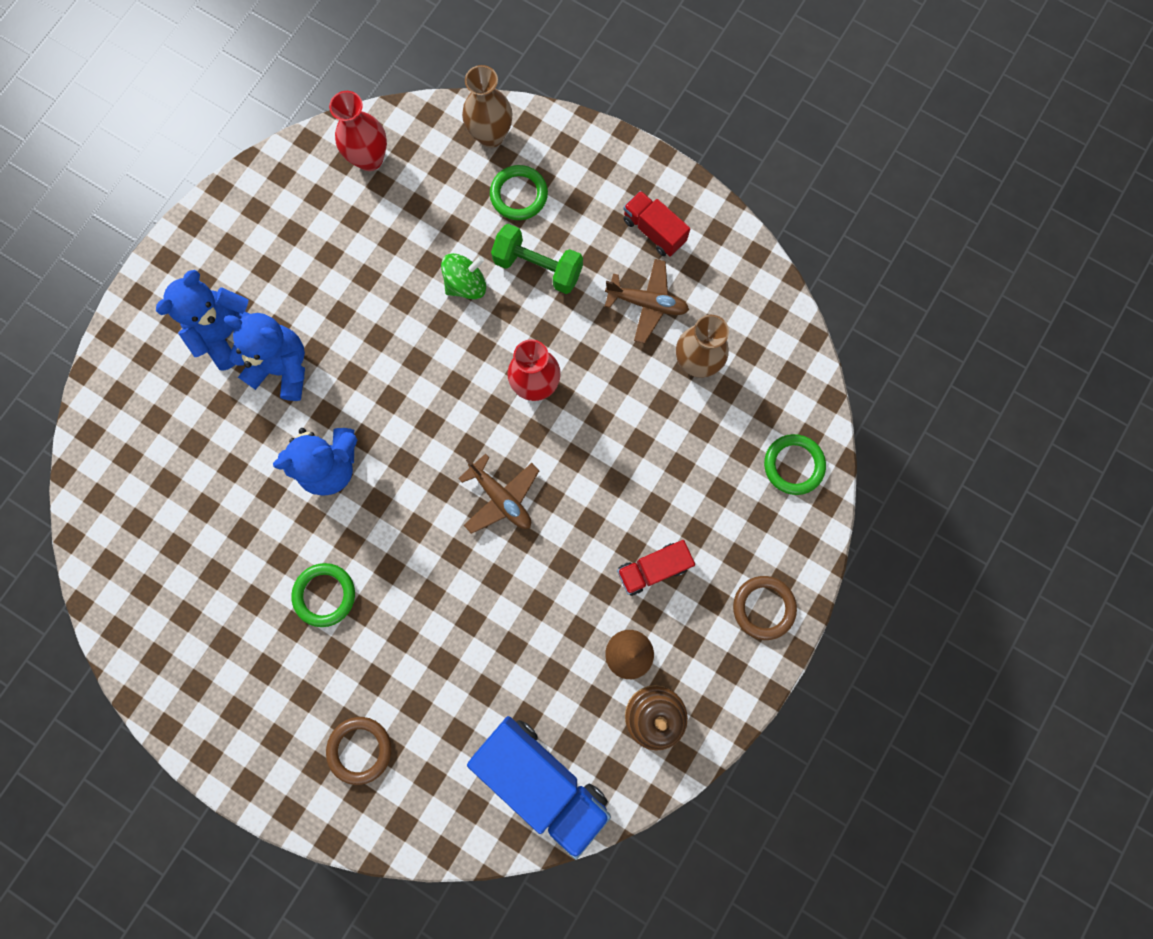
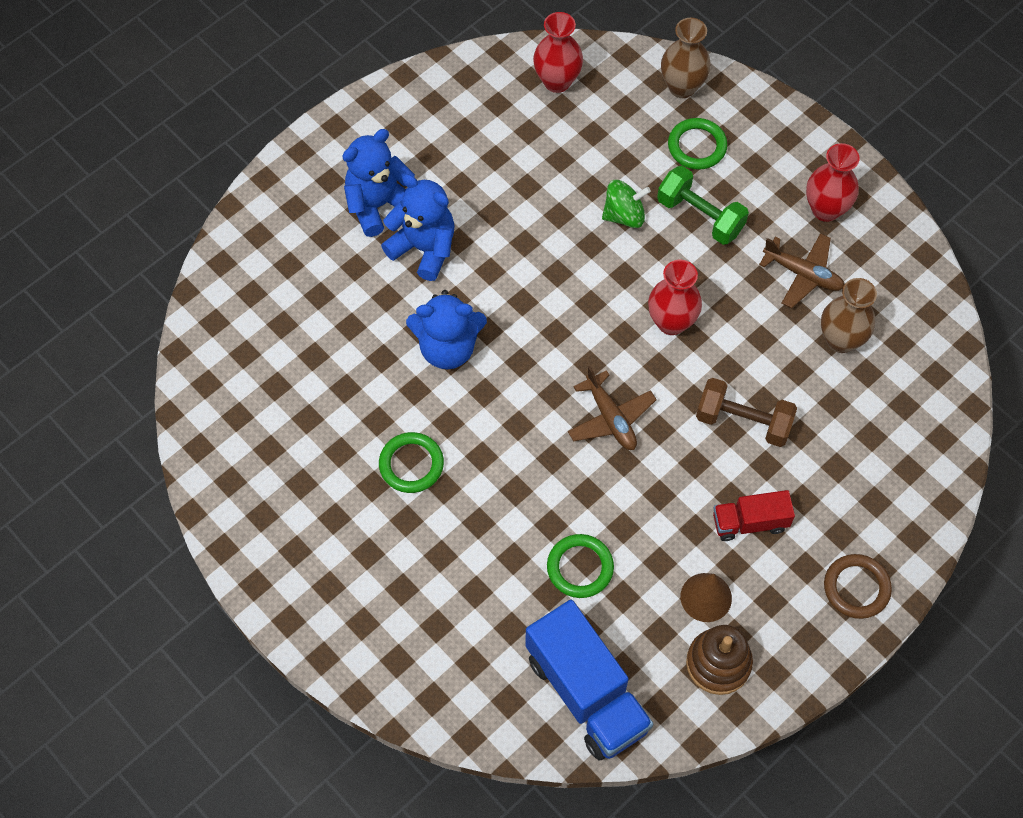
camera: 15 degrees right, 15 degrees down
(360, 749) = (409, 617): brown ring -> none
(625, 468) = (743, 421): none -> brown dumbbell
(654, 231) = (825, 209): red truck -> red vase
(793, 465) = (919, 460): green ring -> green ring (580, 567)

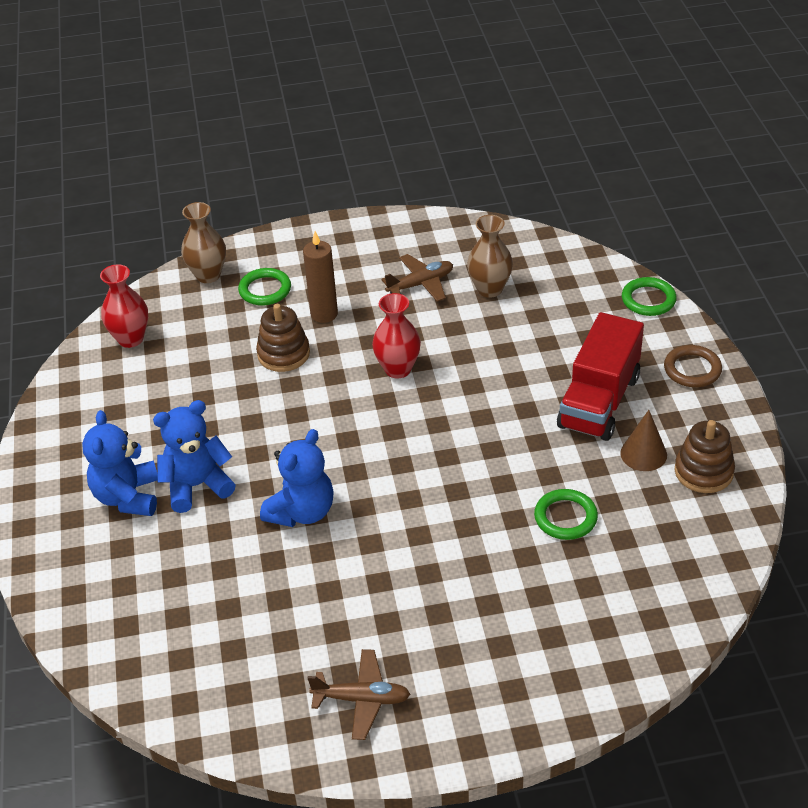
camera: 55 degrees left, 20 degrees down
(411, 464) = (389, 585): green ring -> green ring (648, 300)
(586, 693) = (678, 563): blue truck -> none
(610, 418) = (450, 440): brown plane -> brown plane (362, 699)
(624, 215) = (283, 354): green spinning top -> brown stacking toy
(700, 216) = (324, 314): green dumbbell -> brown candle
(743, 421) = (513, 368): brown dumbbell -> none
(750, 522) = (599, 401): red truck -> red truck, size x1.84
(825, 209) = (380, 250): red vase -> none

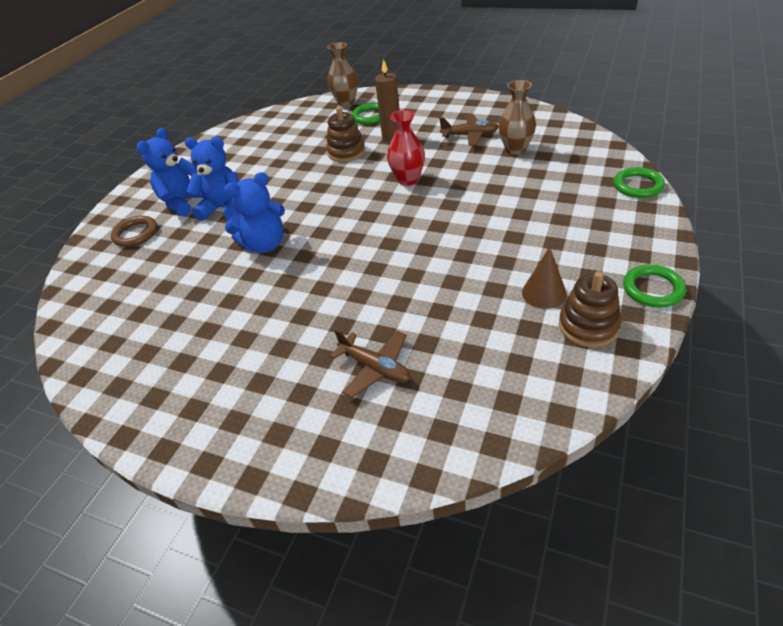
camera: 35 degrees right, 0 degrees up
(130, 339) = (273, 123): red vase -> none
(362, 699) = (174, 385): brown plane -> brown plane (375, 368)
(565, 517) = (438, 317): green ring -> green ring (653, 289)
(599, 401) = (537, 243): red truck -> none
(692, 369) = (639, 244): brown ring -> brown ring (135, 234)

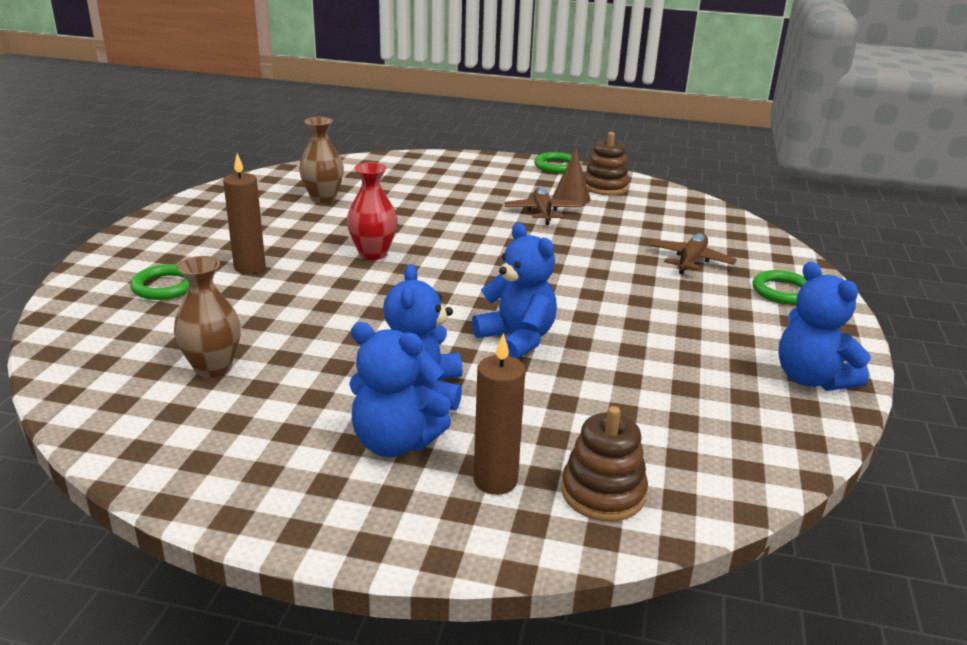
camera: 105 degrees left, 15 degrees down
(135, 234) = (495, 481): brown ring -> brown candle
(145, 402) = (811, 379): none -> blue teddy bear
(346, 102) = (86, 311): brown vase -> brown vase (213, 368)
(346, 152) = (278, 299): brown stacking toy -> brown stacking toy (603, 493)
(470, 135) = (275, 220): brown plane -> brown plane (542, 212)
(638, 186) = (412, 158): green ring -> green ring (783, 291)

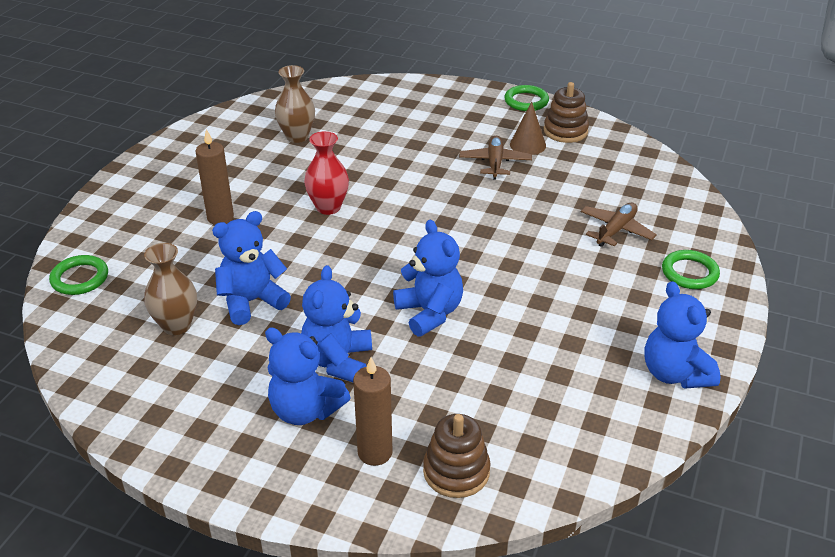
camera: 10 degrees right, 10 degrees up
(165, 286) = (148, 236): green ring -> green ring (80, 278)
(303, 340) = (252, 301): none -> blue teddy bear

